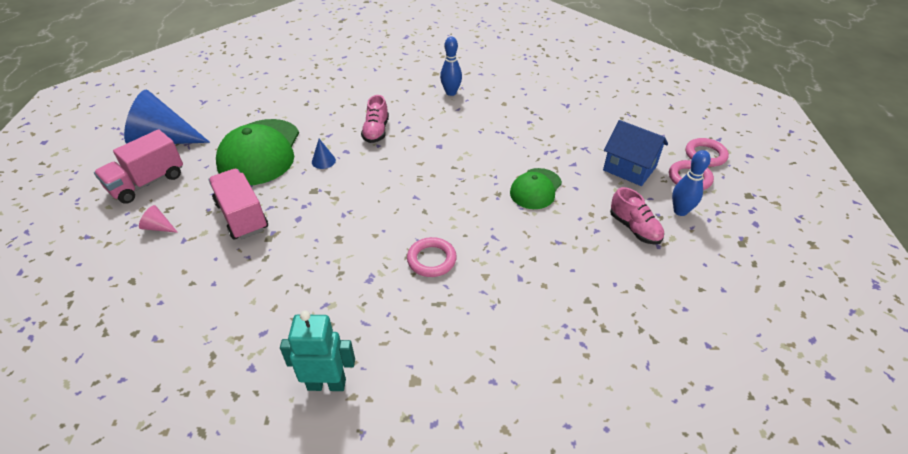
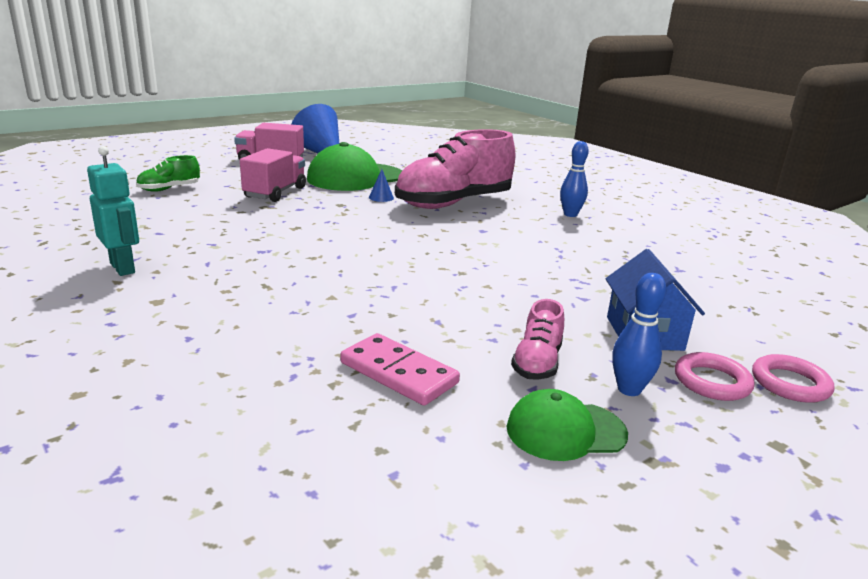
camera: 50 degrees right, 20 degrees down
(146, 286) = (169, 189): none -> green shoe
(159, 227) = (230, 176): pink cone -> none
(376, 131) = (453, 203): pink shoe -> pink shoe, size x2.23
(431, 260) = (320, 267): pink ring -> none
(535, 189) = (502, 288): green cap -> green cap (565, 431)
(610, 292) = (399, 373): none -> pink domino

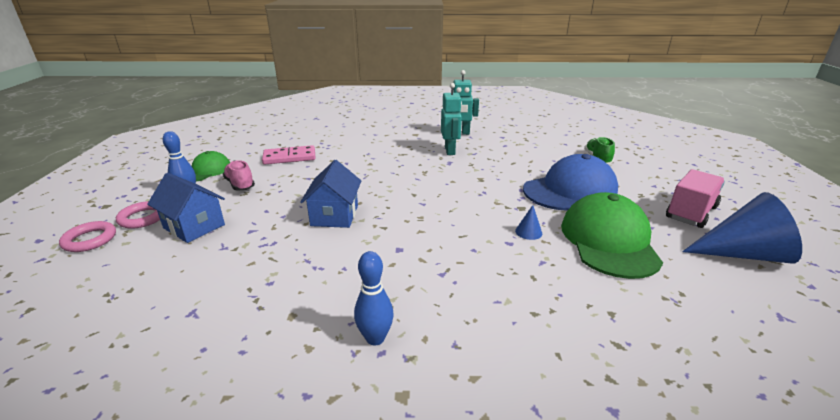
camera: 130 degrees right, 5 degrees up
(219, 258) = (450, 151): none -> turquoise robot
(275, 193) = (570, 190): pink truck -> blue cap
(453, 203) = (482, 266): pink shoe -> none
(486, 270) = (334, 215): none -> blue house

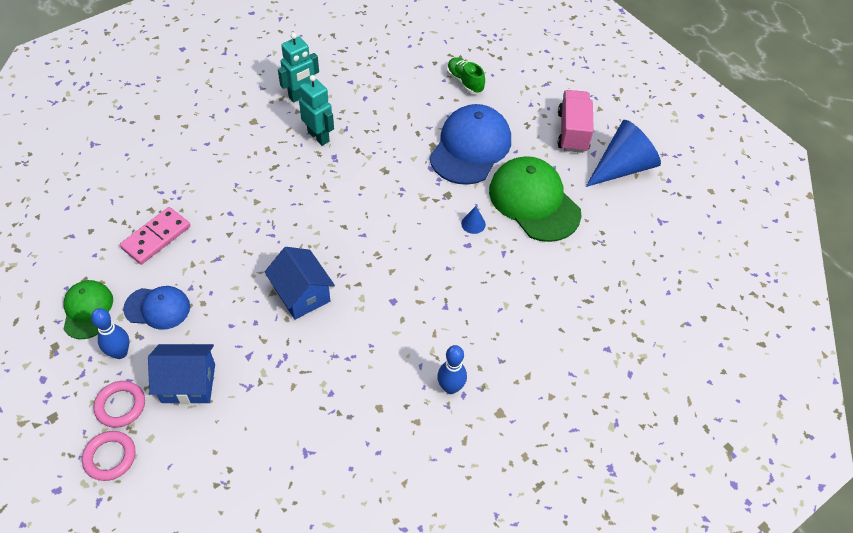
camera: 40 degrees left, 25 degrees up
(240, 185) = (157, 308): pink shoe -> blue cap

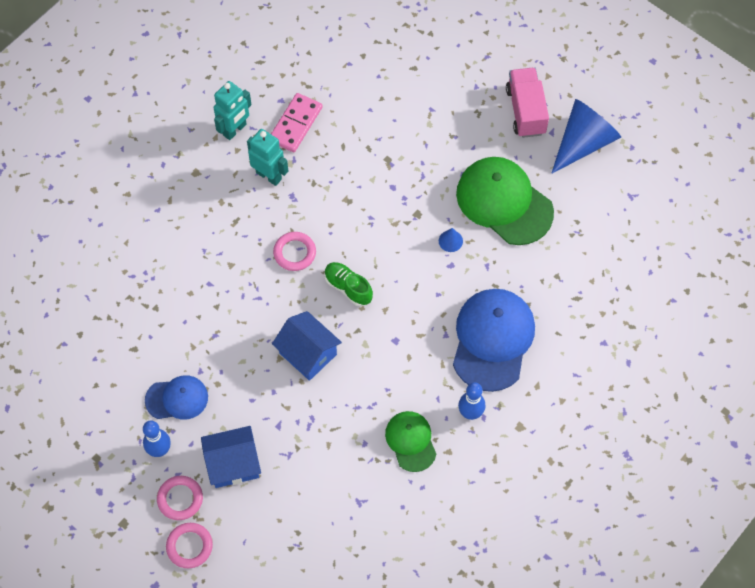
camera: 10 degrees left, 10 degrees up
(87, 310) = (112, 416): green cap -> green cap (411, 441)
(156, 237) = (147, 326): pink domino -> pink domino (295, 124)
(320, 203) = (294, 253): none -> pink ring
(464, 82) = (401, 73): green shoe -> green shoe (348, 287)
(470, 147) = (426, 153): blue cap -> blue cap (492, 340)

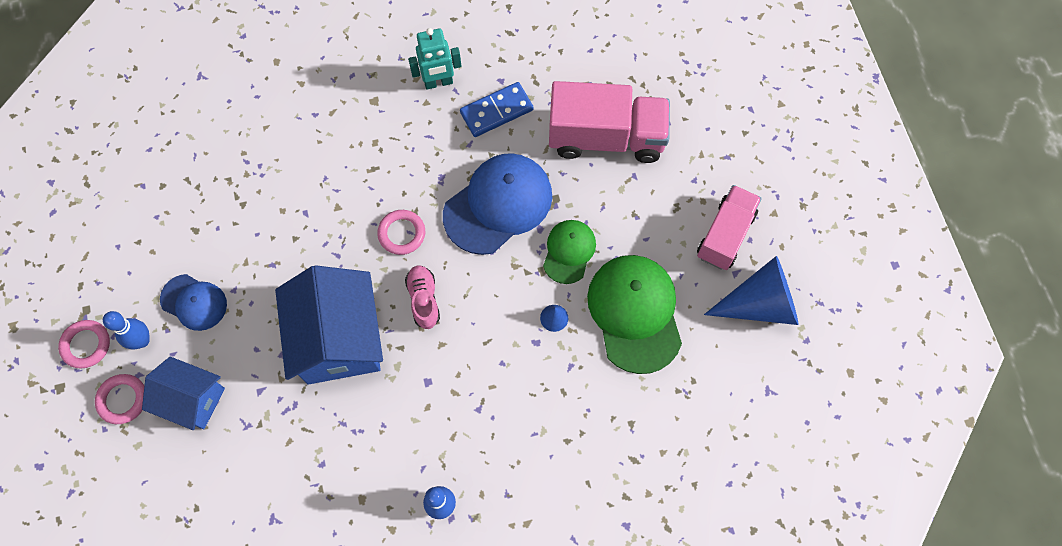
camera: 35 degrees right, 5 degrees up
(189, 546) = (95, 451): pink ring -> pink ring (86, 345)
(269, 175) = (435, 145): turquoise robot -> none
(295, 124) = (496, 111): pink domino -> blue domino
(308, 354) = (339, 339): blue house -> blue house, size x1.65
(348, 287) = (424, 300): green shoe -> pink shoe
(390, 94) = (606, 137): none -> pink truck
(411, 441) = (365, 493): green cap -> green cap (569, 251)
(492, 340) = (519, 445): blue cap -> blue cap (498, 205)

